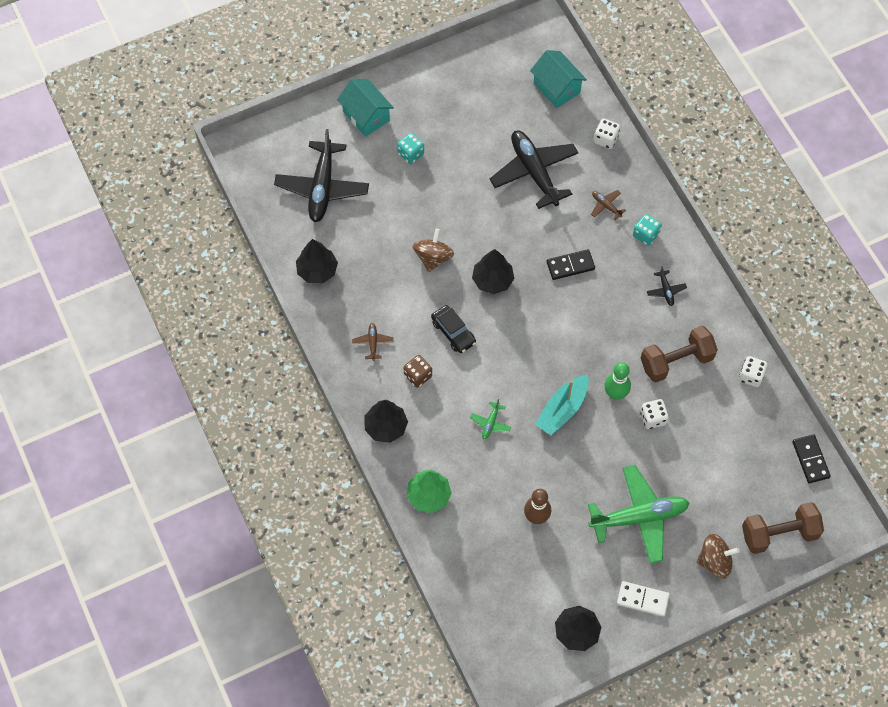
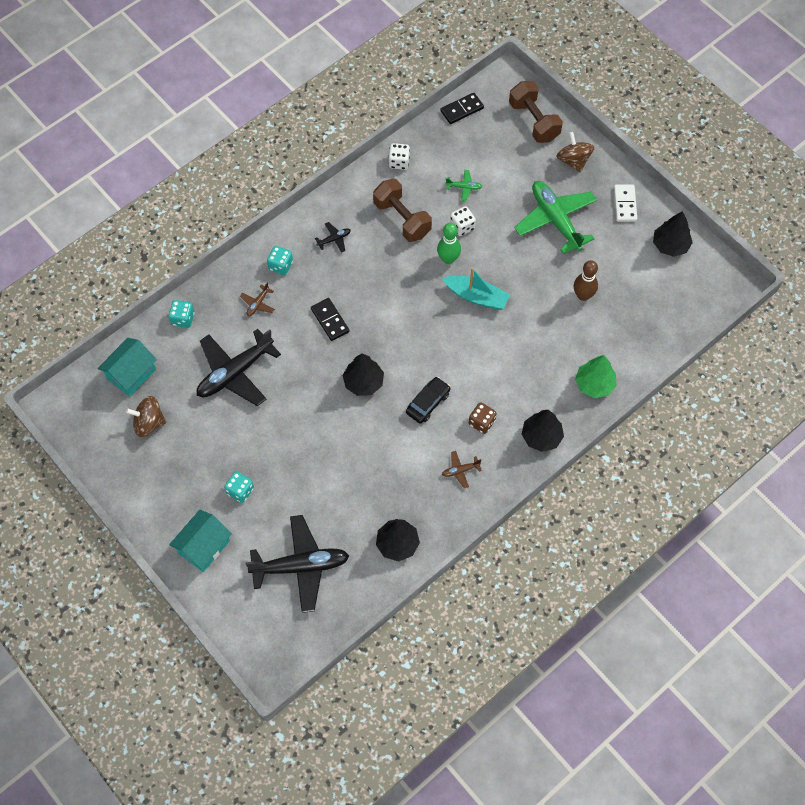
camera: 105 degrees left, 0 degrees up
(433, 258) = (354, 440): brown spinning top -> brown spinning top (149, 423)
(490, 423) = (508, 350): green plane -> green plane (464, 187)
(605, 139) = (183, 319): white dice -> turquoise dice

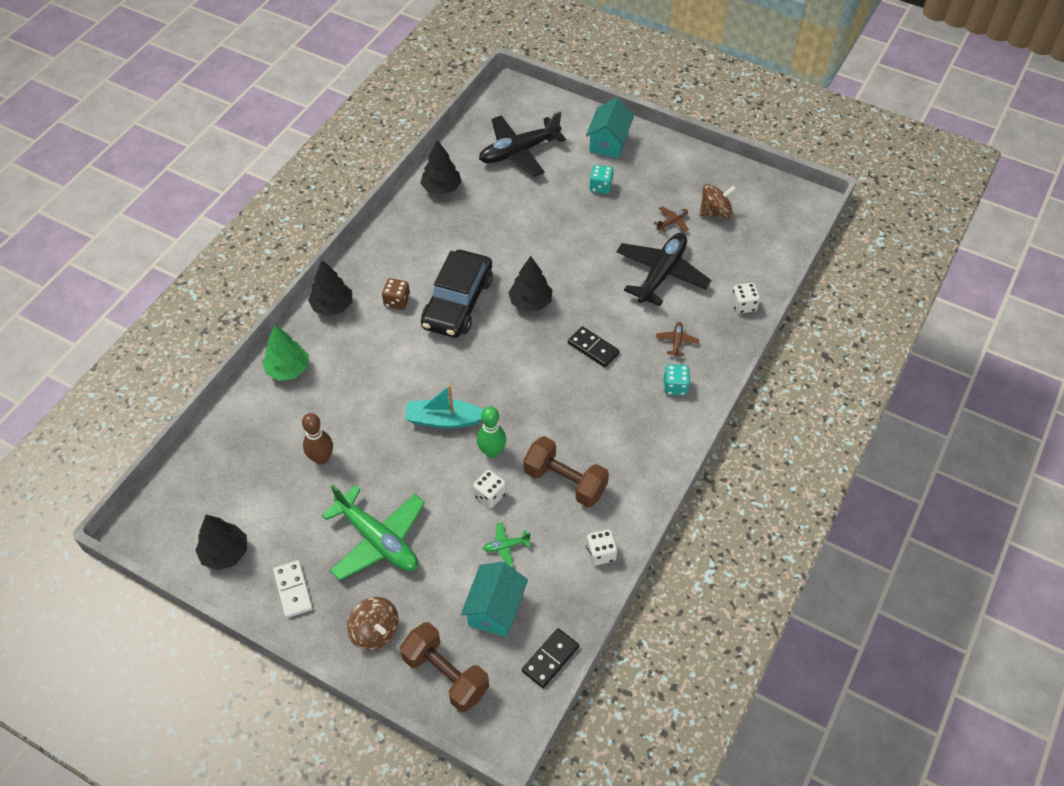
camera: 160 degrees right, 10 degrees down
(131, 374) = (759, 245): turquoise house -> turquoise house (495, 609)
(183, 319) = (743, 305): turquoise dice -> white dice
(334, 239) = (632, 433): black plane -> none
(428, 403) = (457, 302): black car -> black car, size x1.89
(460, 470) = (404, 256): brown plane -> brown plane (672, 222)

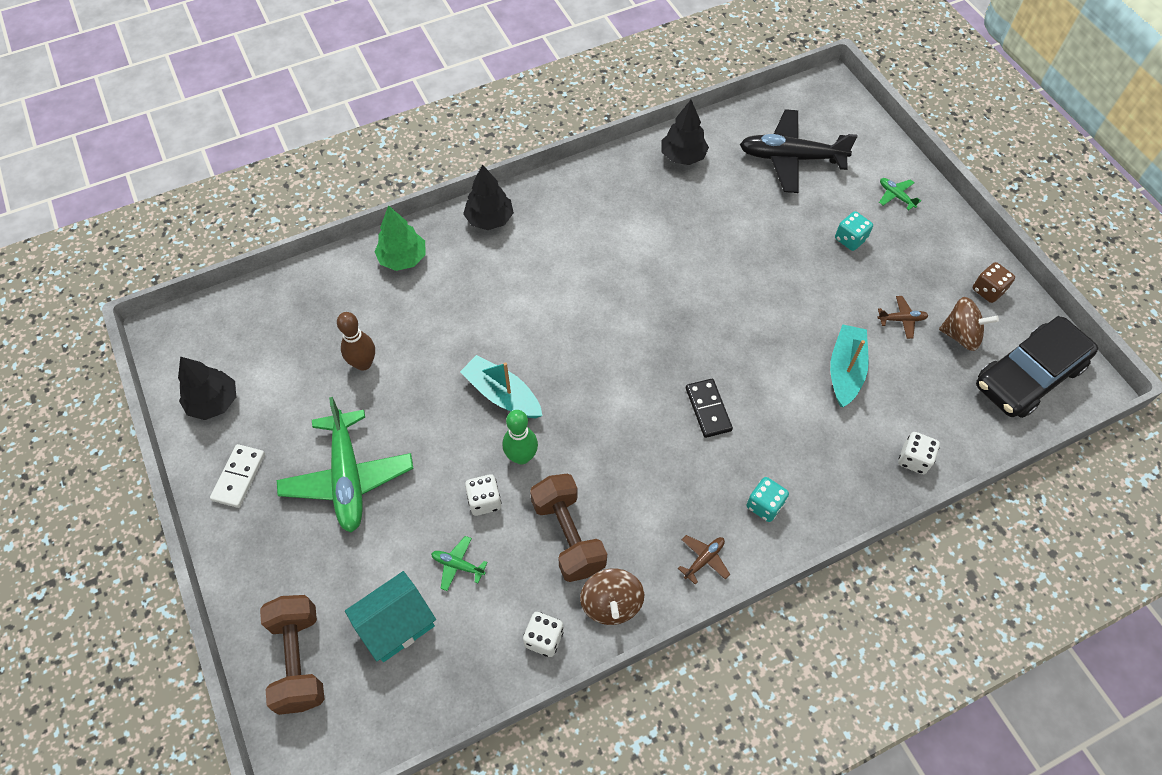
camera: 35 degrees right, 5 degrees up
(375, 631) = (274, 568): brown spinning top -> brown spinning top (611, 603)
(397, 301) = (552, 248): brown dice -> brown dice (988, 290)
(457, 302) = (608, 282): black car -> black car (1028, 375)
(530, 302) = (681, 322): black tree -> none
(550, 659) = (406, 717): black domino -> none
(608, 142) = (896, 196): turquoise house -> green plane
(661, 274) = (845, 370): black plane -> turquoise boat
(676, 341) = (805, 456): brown plane -> brown plane (704, 559)

